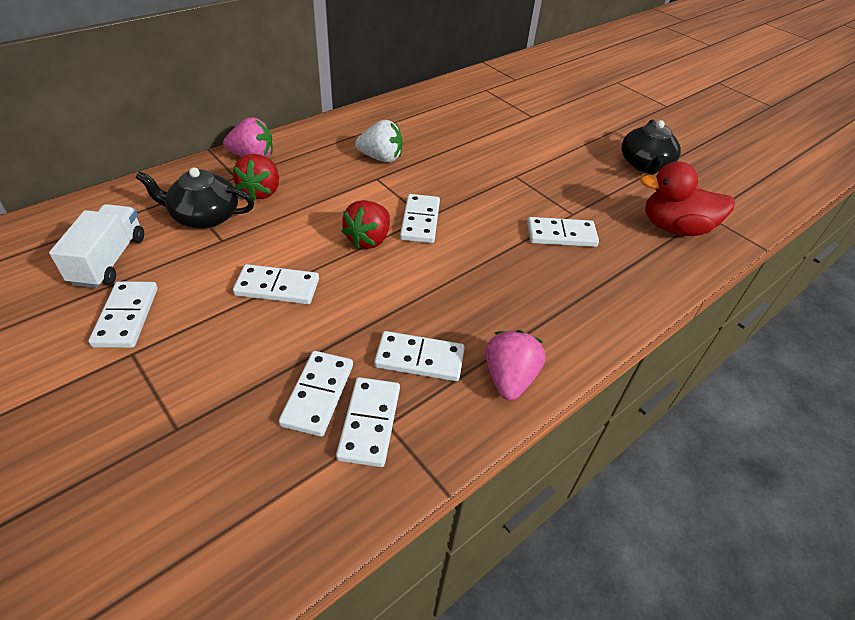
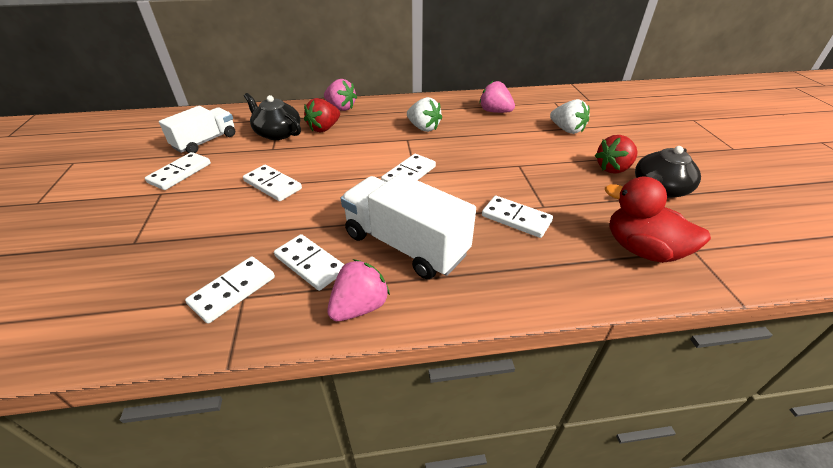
camera: 35 degrees right, 5 degrees down
(317, 394) = (224, 258): white domino -> none
(368, 239) = (360, 175): red strawberry -> red strawberry (613, 168)
(438, 116) = (495, 111): none -> pink strawberry
(490, 300) = (405, 245): none -> white truck
(524, 121) = (567, 130): none -> white strawberry

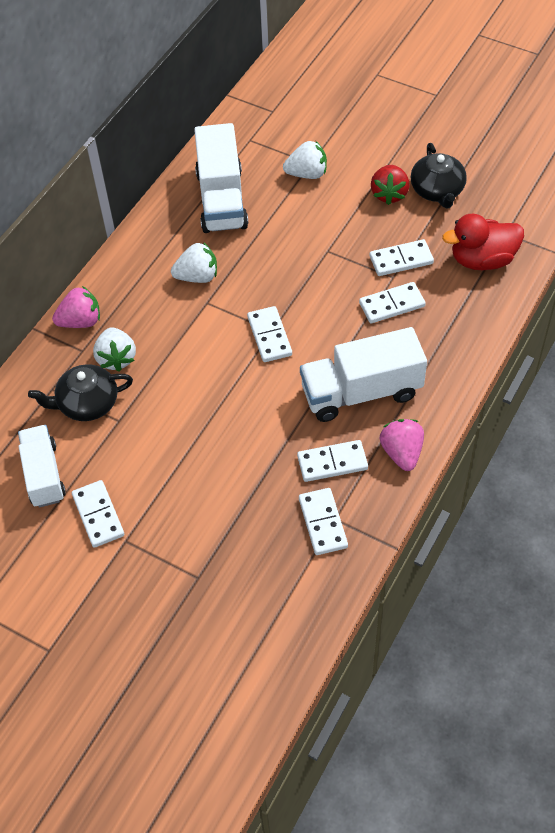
camera: 50 degrees left, 15 degrees up
(272, 185) = (193, 446): white domino -> white domino (401, 260)
(324, 128) = (116, 358): red strawberry -> white strawberry
(495, 111) = (221, 200): pink strawberry -> white truck

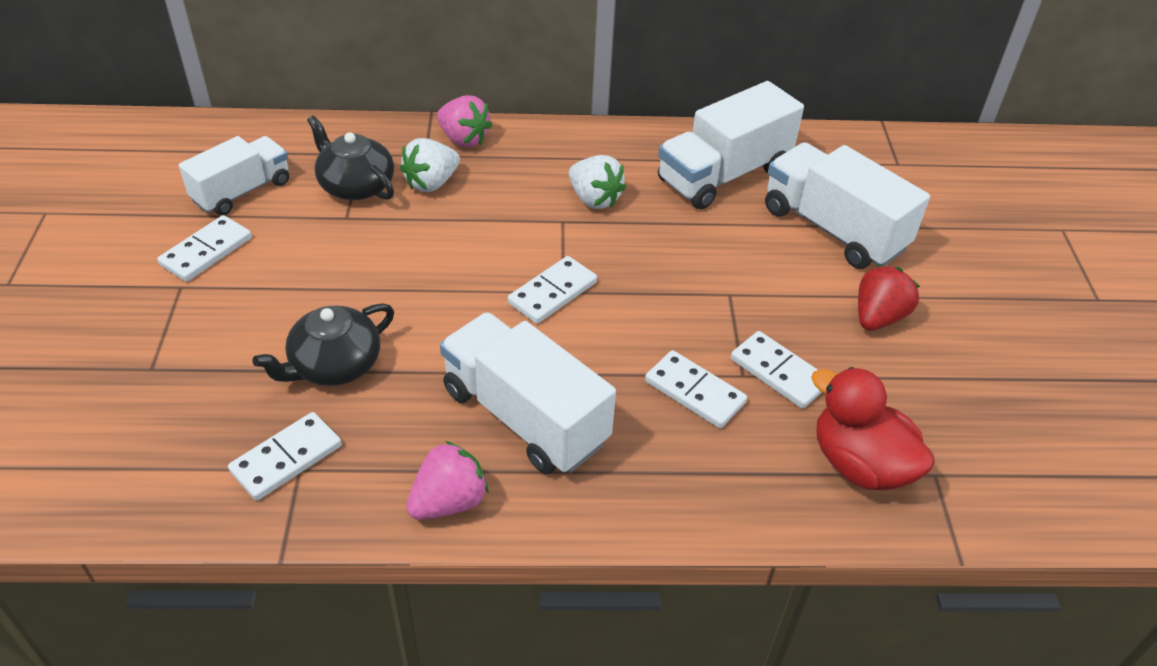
camera: 55 degrees right, 10 degrees down
(307, 174) = (833, 229): white strawberry -> white truck
(332, 463) = (390, 431): white domino -> none
(389, 194) = (878, 317): red strawberry -> red strawberry turned 150 degrees clockwise
(437, 190) = (934, 364): black teapot -> black teapot (334, 365)

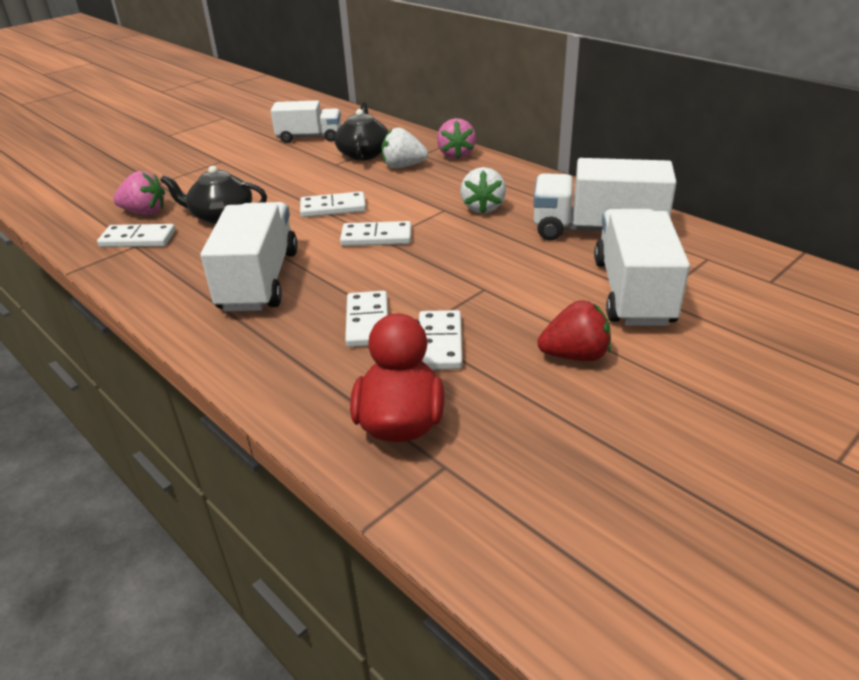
camera: 50 degrees right, 10 degrees down
(206, 251) = (254, 153): white domino -> white domino (333, 208)
(449, 501) = (161, 293): pink strawberry -> pink strawberry (145, 212)

